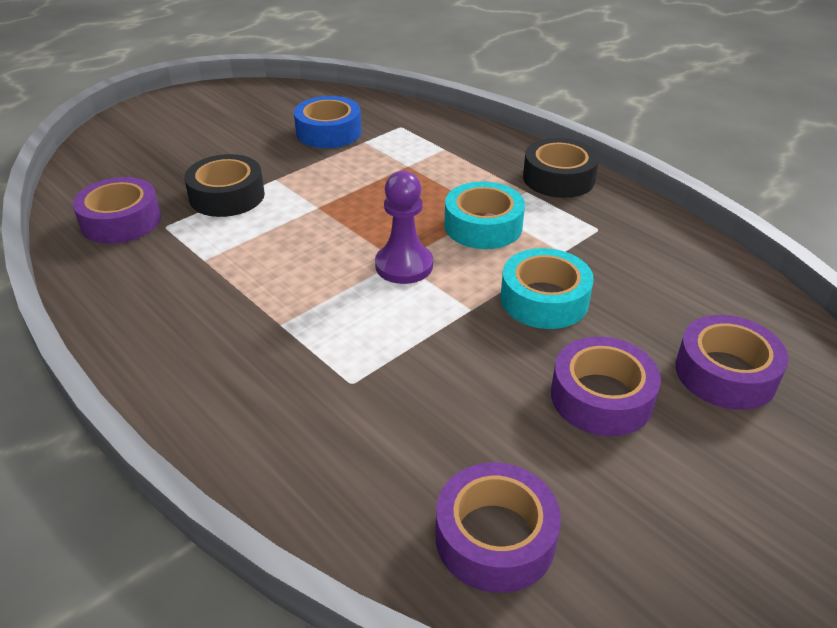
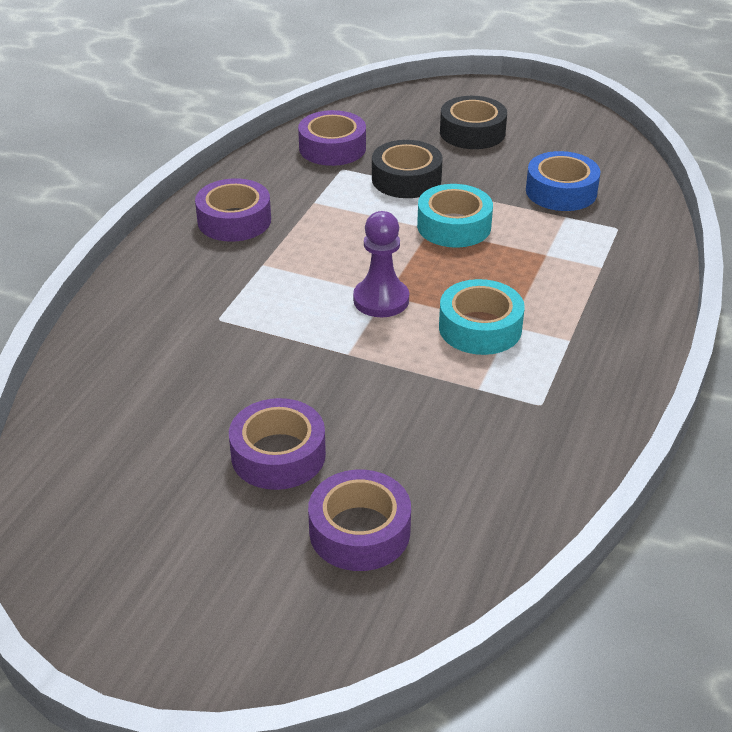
camera: 65 degrees right, 0 degrees up
(495, 537) = (101, 429): purple tape -> purple tape (234, 220)
(544, 299) = (391, 393): turquoise tape -> turquoise tape (454, 226)
(558, 178) = (616, 356): black tape -> black tape (472, 132)

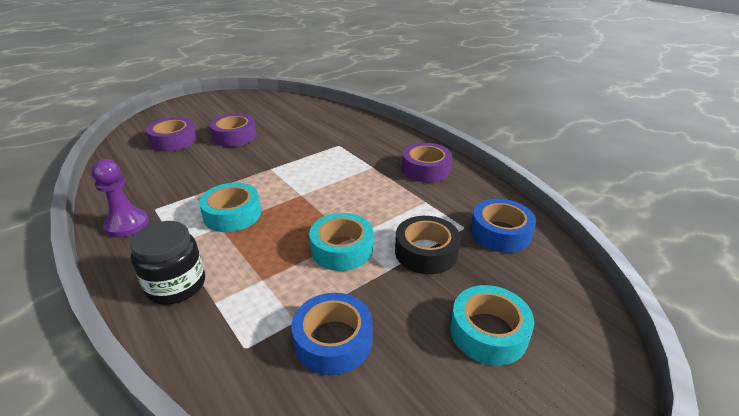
camera: 120 degrees right, 5 degrees down
(332, 148) = (500, 233): purple tape -> blue tape
(381, 300) = (298, 191): purple pawn -> purple pawn (127, 224)
(472, 132) = (488, 332): black tape -> turquoise tape
(614, 301) = (176, 285): none -> black jar

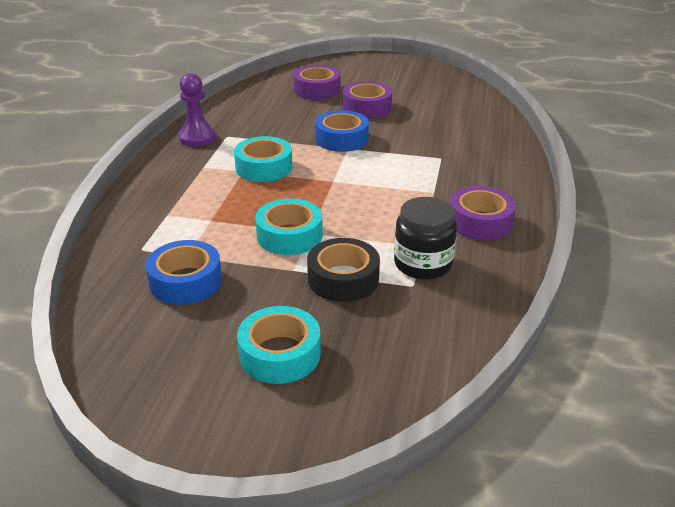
camera: 50 degrees right, 0 degrees up
(176, 285) = (165, 191): black jar -> black jar (423, 264)
(500, 233) = (435, 310): blue tape -> blue tape (341, 139)

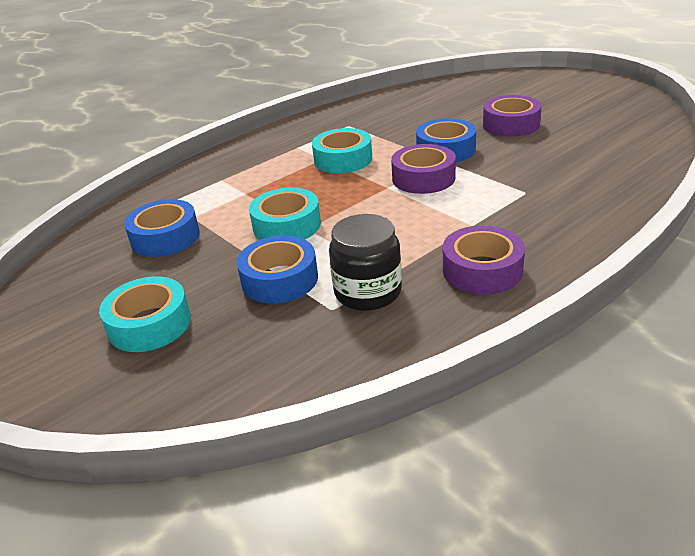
camera: 40 degrees right, 0 degrees up
(197, 138) = (323, 122): purple pawn -> none
(317, 90) = (482, 99): purple tape -> purple tape (423, 178)
(343, 279) = (279, 279): black tape -> blue tape

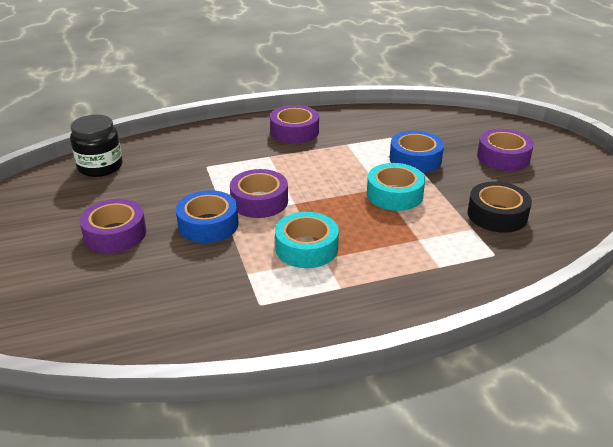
camera: 160 degrees left, 0 degrees up
(149, 324) = (503, 157): turquoise tape -> purple tape
(165, 237) = (497, 215): blue tape -> black tape
(368, 292) = (366, 139): black jar -> black jar (100, 166)

